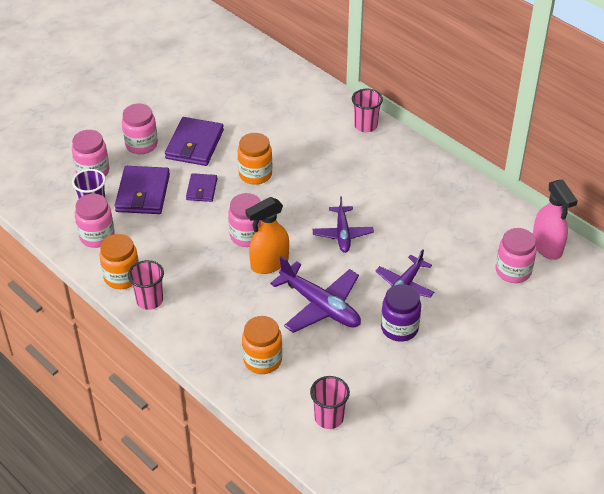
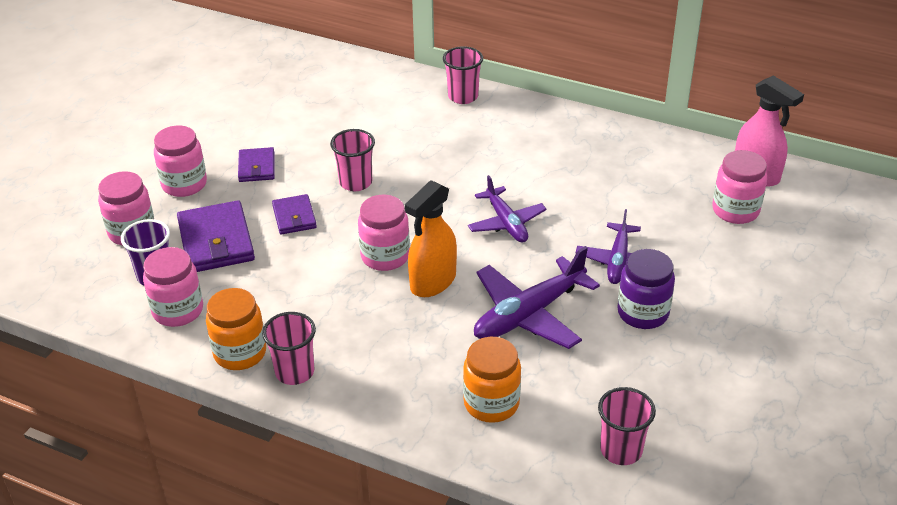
camera: 20 degrees left, 5 degrees down
(194, 144) = (257, 167): purple wallet -> purple wallet, size x0.58
(255, 174) = (355, 182): orange jar -> pink cup
(320, 306) = (528, 314): purple plane -> purple plane turned 120 degrees clockwise

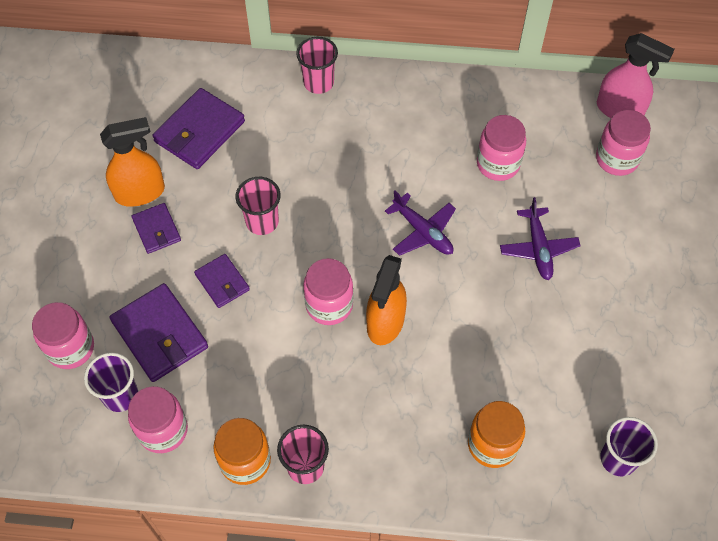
camera: 20 degrees left, 20 degrees up
(184, 184) = (94, 272): pink jar -> pink jar (498, 164)
(257, 139) = (140, 193): none -> orange spray bottle
(334, 108) = (200, 131): none -> purple wallet
(528, 314) = (485, 334): purple plane -> none
(621, 450) = (618, 459): pink cup -> purple cup
(643, 313) = (581, 302): purple jar -> none

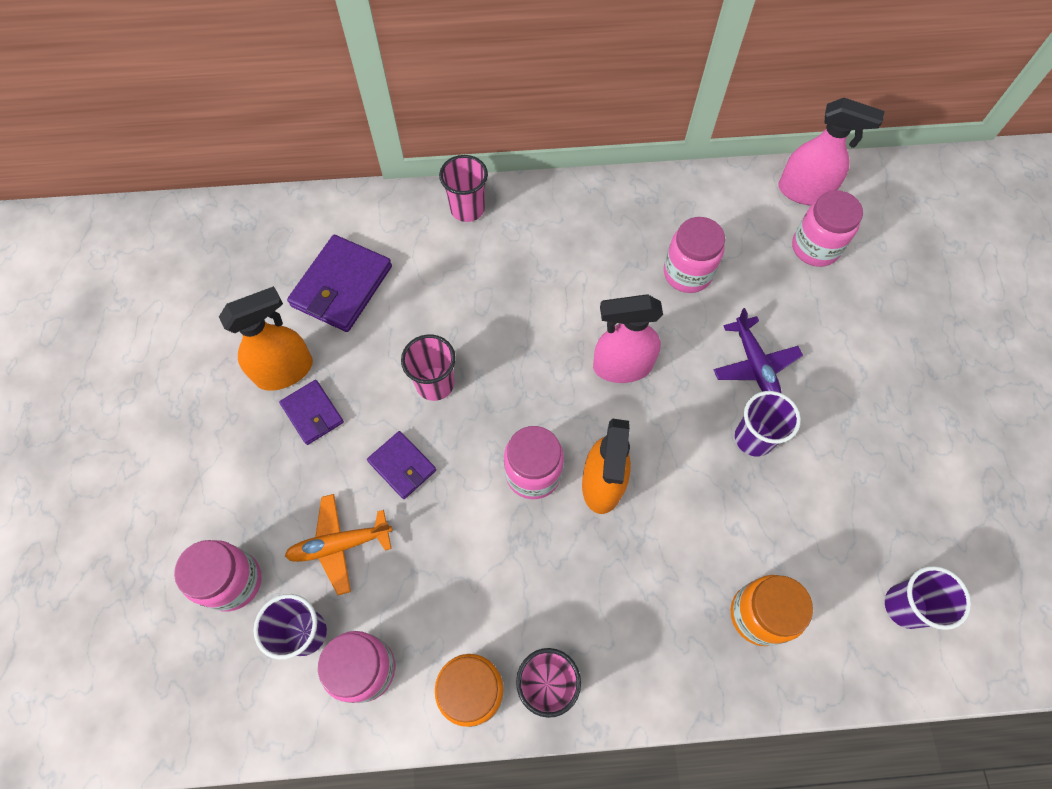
camera: 10 degrees left, 5 degrees up
(160, 334) = (339, 545): purple wallet -> orange plane
(423, 232) = (622, 366): purple plane -> pink spray bottle
(522, 307) = (753, 438): none -> purple cup

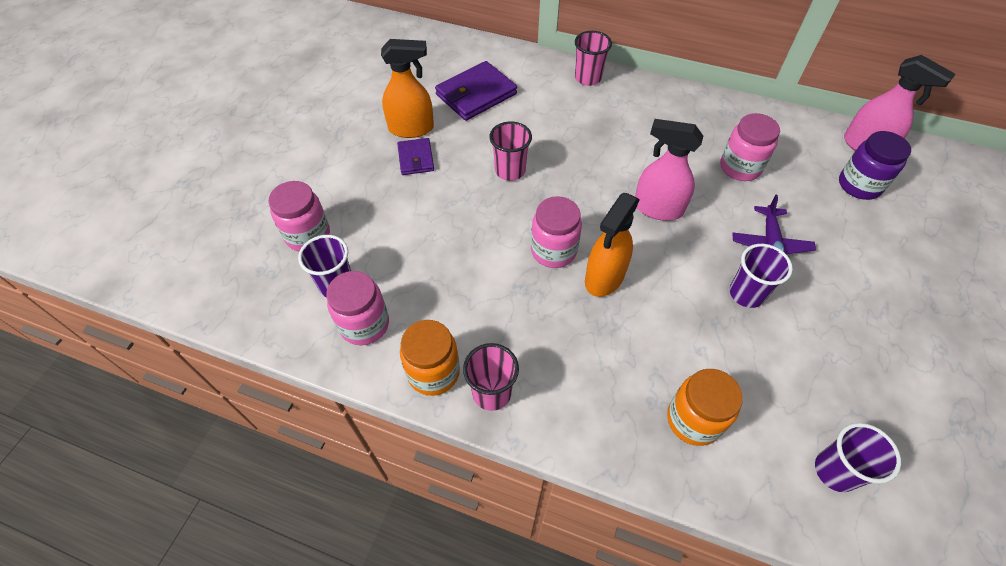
camera: 25 degrees right, 10 degrees down
(339, 545) = (390, 241): orange plane -> none
(402, 466) = (460, 211): purple wallet -> none
(815, 247) = (859, 185): pink jar -> purple jar

